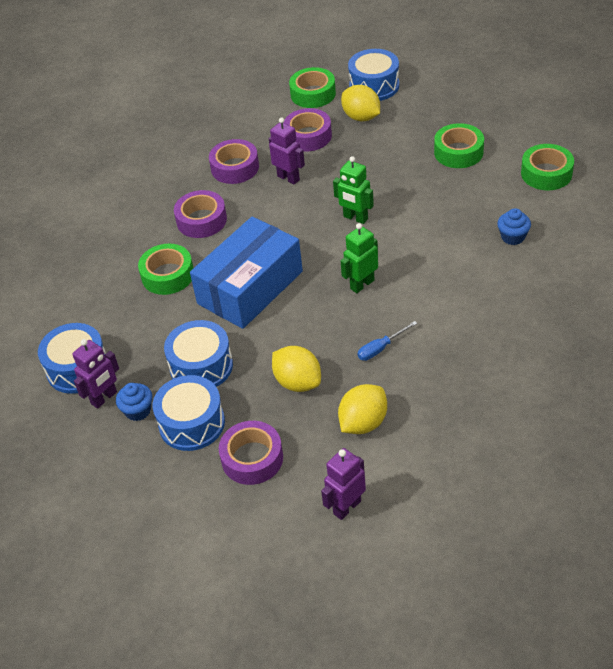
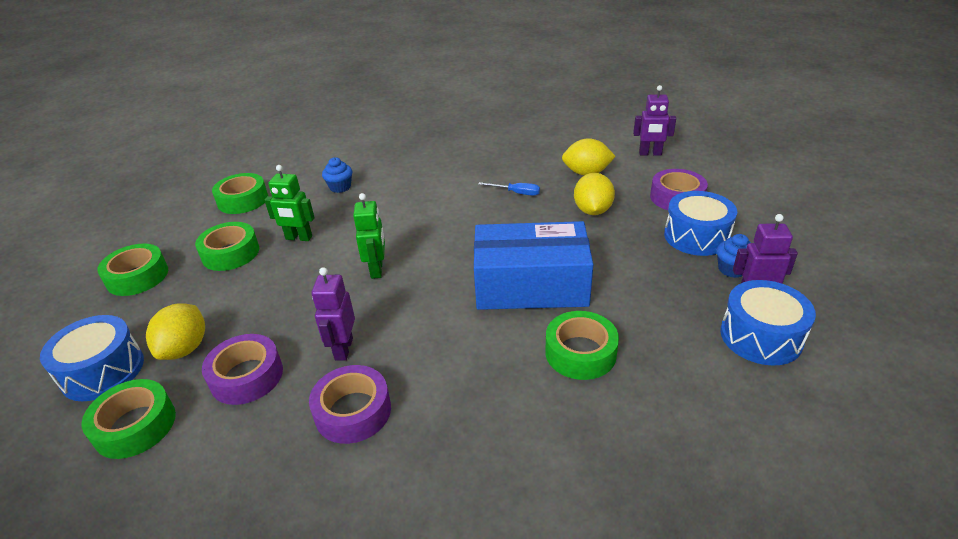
camera: 130 degrees left, 10 degrees down
(201, 220) = (474, 381): purple tape -> none
(201, 366) = (645, 262): blue drum -> none
(362, 284) = (460, 228): green robot -> green robot (299, 238)
(471, 106) = (137, 277): none -> green tape

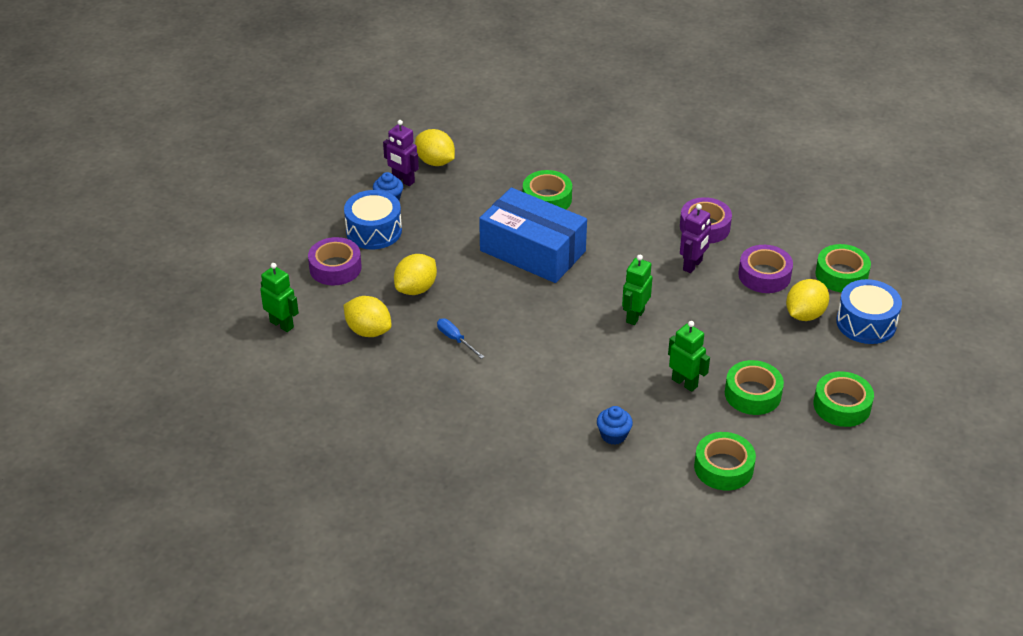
camera: 150 degrees left, 5 degrees up
(650, 153) = (282, 324): purple robot -> green robot
(760, 336) = (435, 162): blue drum -> yellow lemon

